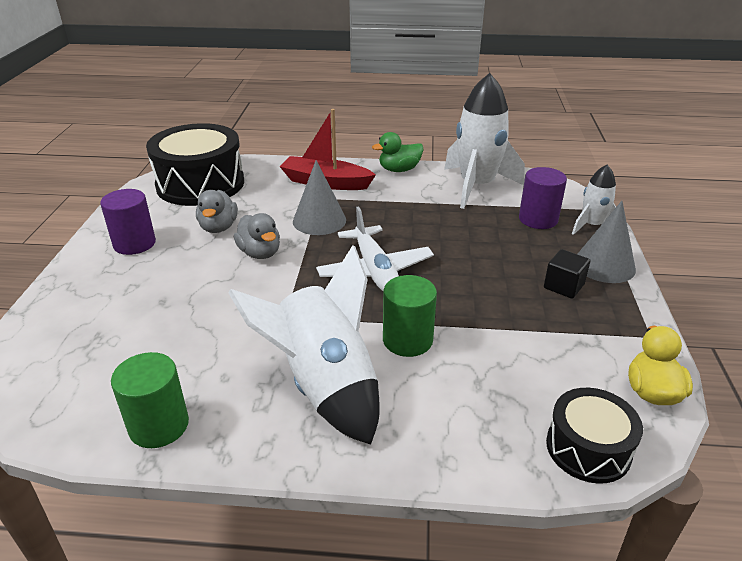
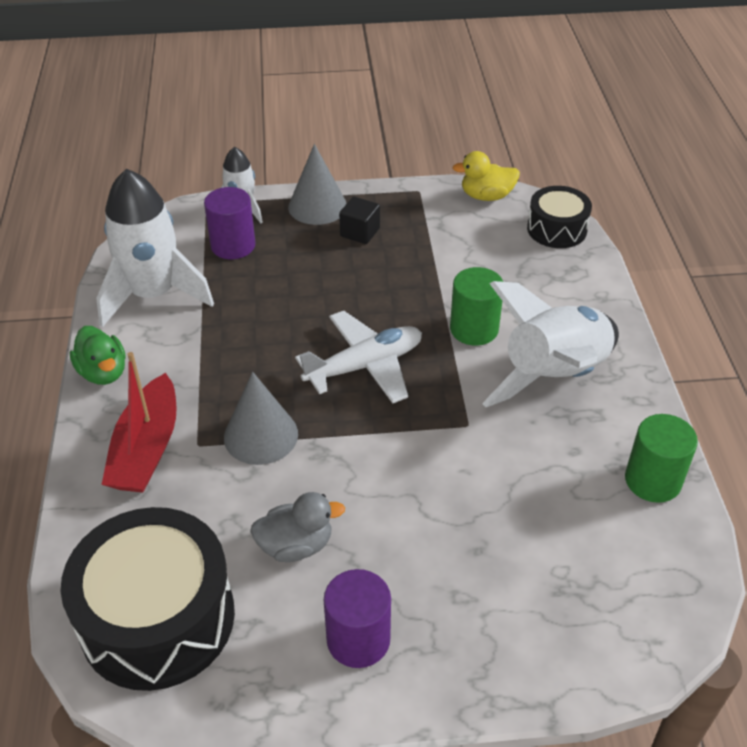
camera: 100 degrees left, 10 degrees up
(260, 253) = (352, 479): grey duck -> none

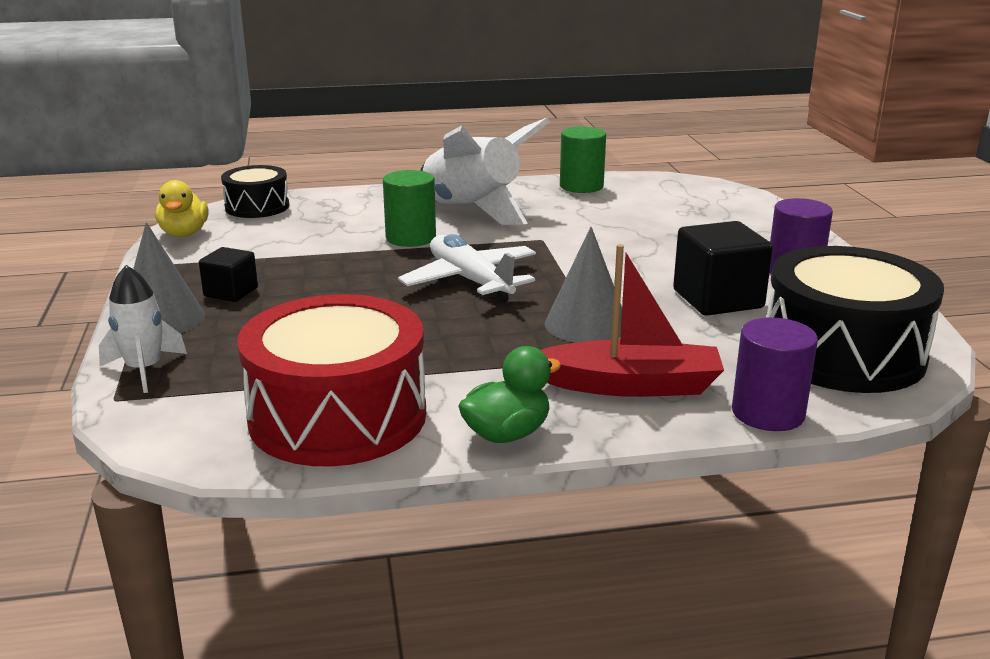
camera: 95 degrees left, 20 degrees down
(154, 294) = (338, 416): white rocket -> red drum
(233, 245) = (234, 368): purple cylinder -> purple cylinder (768, 413)
(296, 545) = (718, 299): grey duck -> black cube

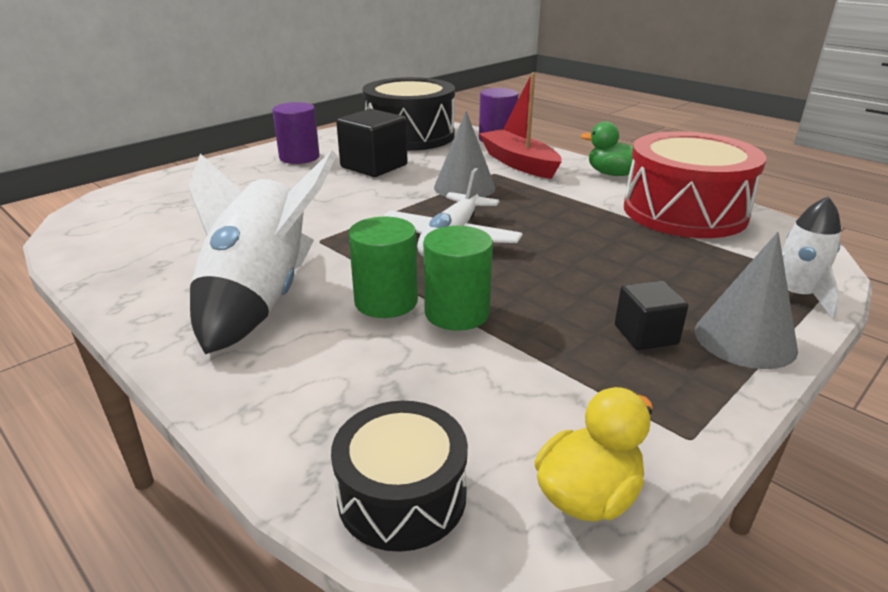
camera: 125 degrees left, 5 degrees up
(581, 186) = (118, 267): green cylinder -> green cylinder (457, 313)

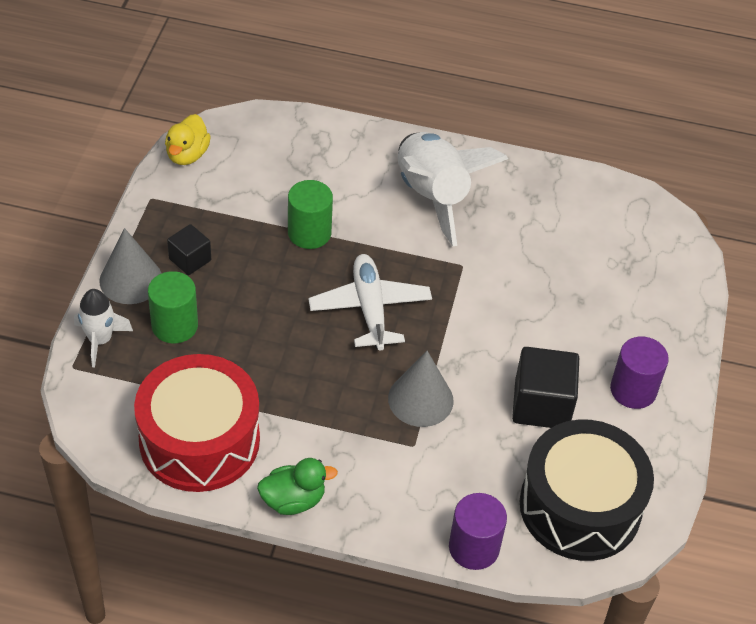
camera: 145 degrees right, 20 degrees up
(386, 301) = (358, 225): green cylinder -> green cylinder (174, 325)
(402, 495) = (260, 127): black drum -> none
(518, 163) = (404, 483): red boat -> none

